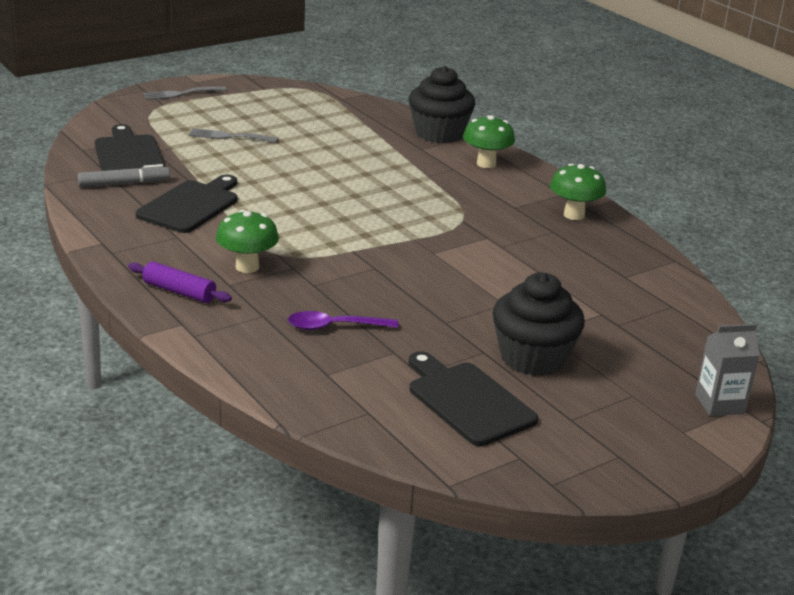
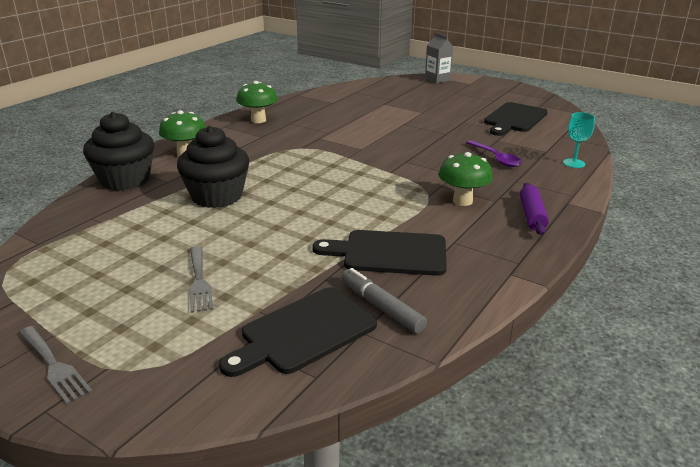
camera: 110 degrees left, 0 degrees up
(272, 377) = (573, 163): none -> turquoise goblet
(533, 358) = (452, 112): black cupcake -> black cupcake (217, 196)

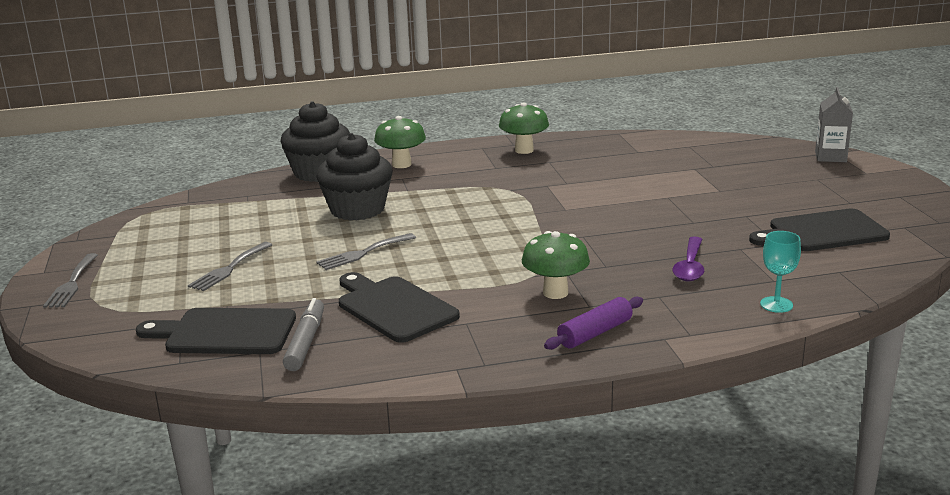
camera: 45 degrees right, 5 degrees down
(287, 225) = (363, 253): none -> grey fork

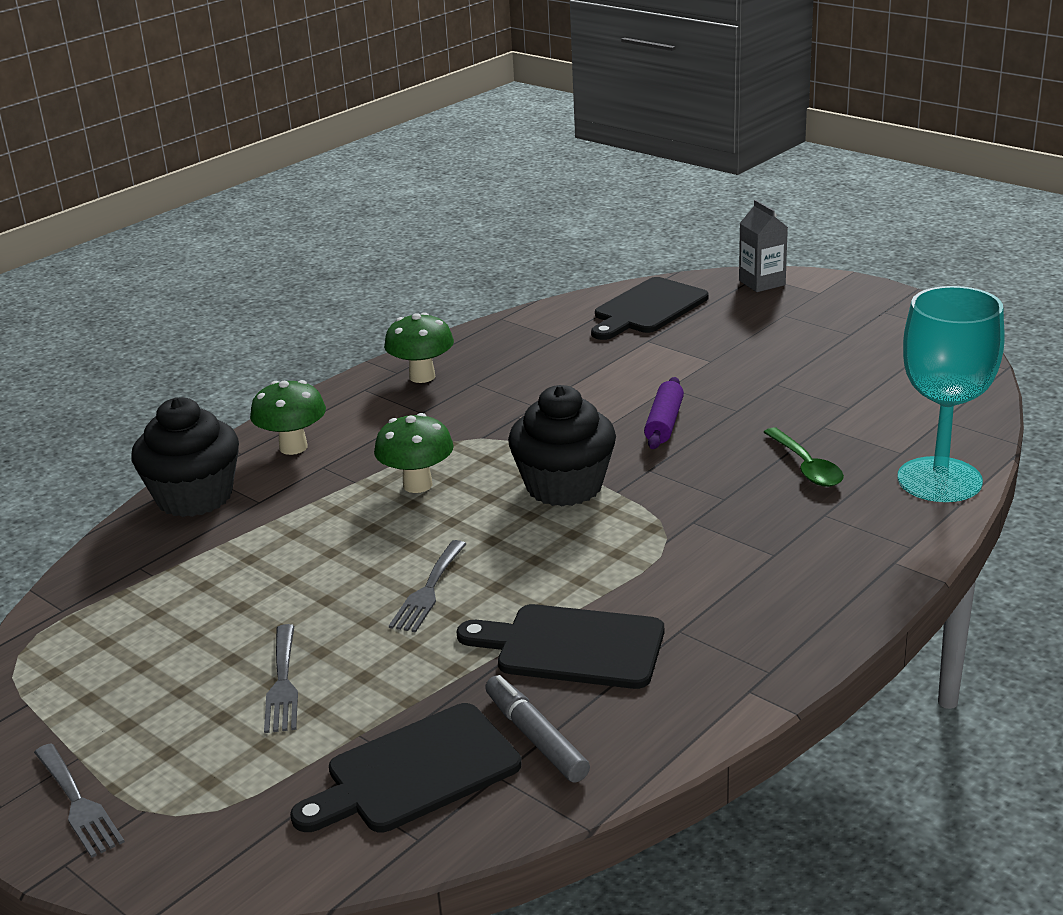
camera: 35 degrees left, 5 degrees up
(357, 209) = (330, 532): black cupcake -> black cupcake (564, 486)
(555, 293) = (719, 553): green mushroom -> green mushroom (417, 485)
(595, 333) = (824, 585): purple rolling pin -> purple rolling pin (664, 423)
(690, 267) = (806, 467): purple spoon -> green spoon
(776, 304) = (939, 480): turquoise goblet -> turquoise goblet, size x2.24
(823, 232) = (871, 378): black cutting board -> black cutting board (648, 308)

